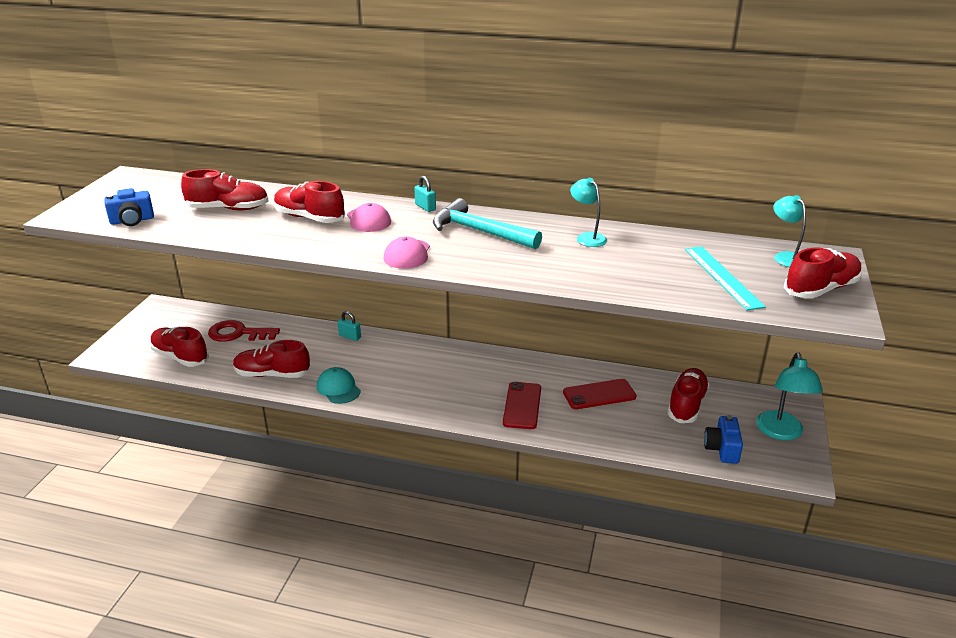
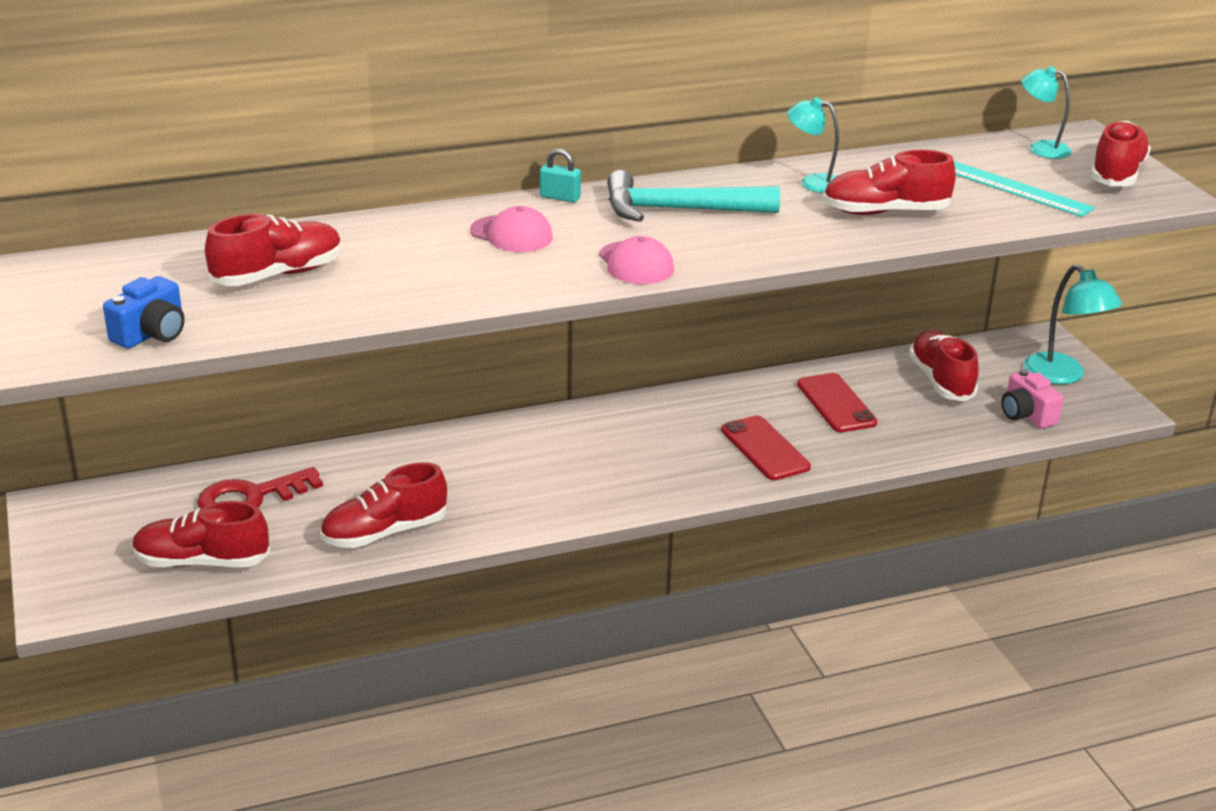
camera: 35 degrees left, 0 degrees up
(309, 218) = (424, 254): red shoe -> red shoe (885, 212)
(338, 388) = (505, 515): turquoise cap -> none
(350, 336) = (430, 444): turquoise padlock -> none
(599, 394) = (836, 403): red phone -> red phone turned 60 degrees counterclockwise
(722, 449) = (1026, 415): blue camera -> pink camera

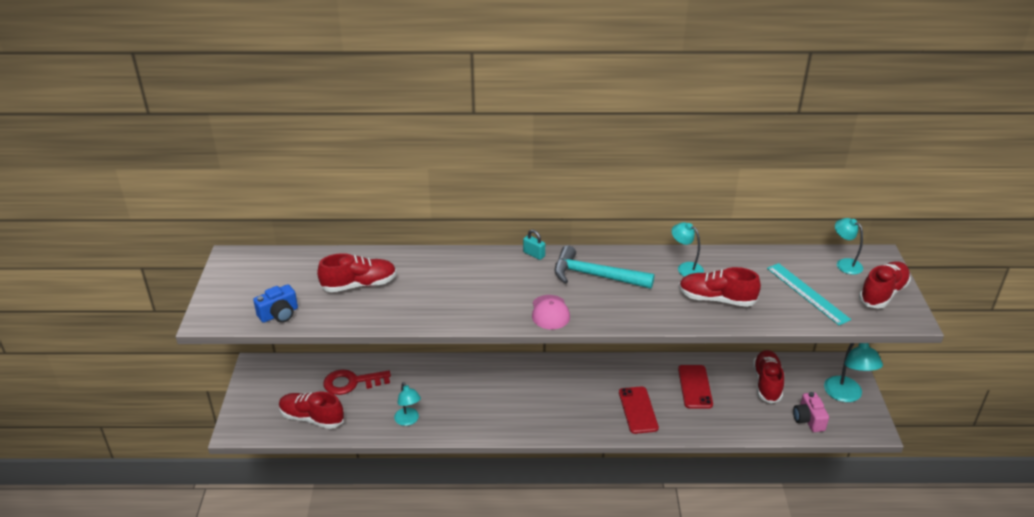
camera: 20 degrees right, 5 degrees up
(385, 532) = (408, 420): red shoe -> turquoise lamp
(511, 234) = (493, 278): pink cap -> none

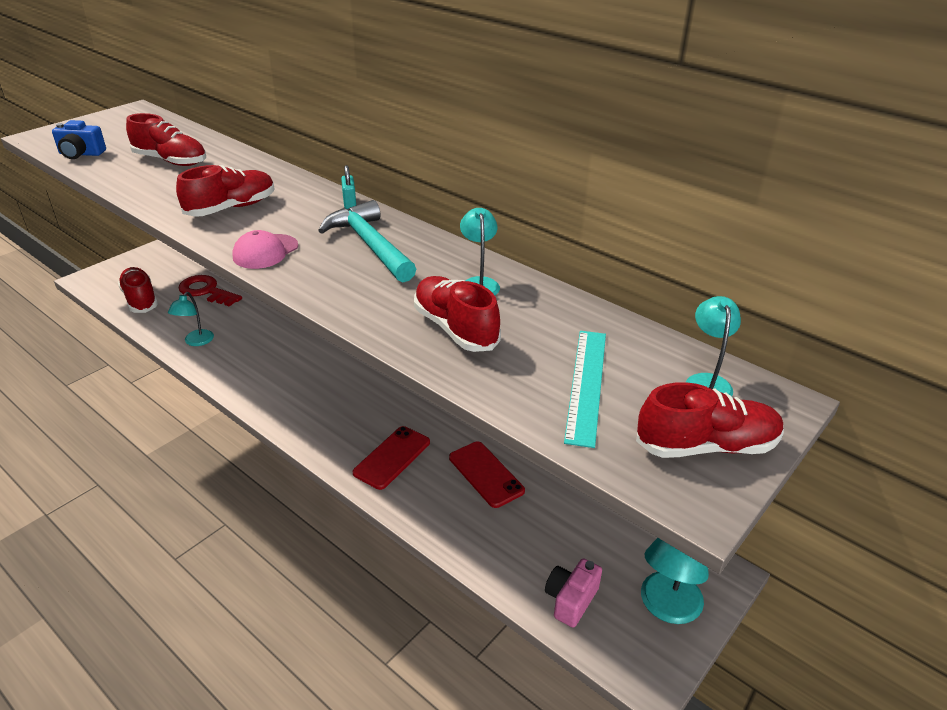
camera: 40 degrees right, 0 degrees up
(695, 387) = (486, 474): red phone -> red phone turned 75 degrees counterclockwise
(767, 383) = (576, 524): red shoe -> red shoe (231, 208)

